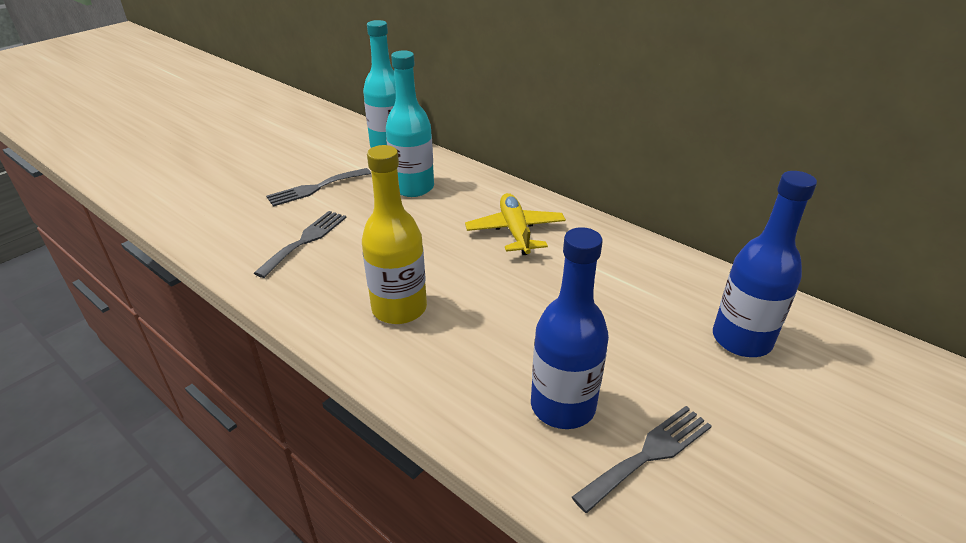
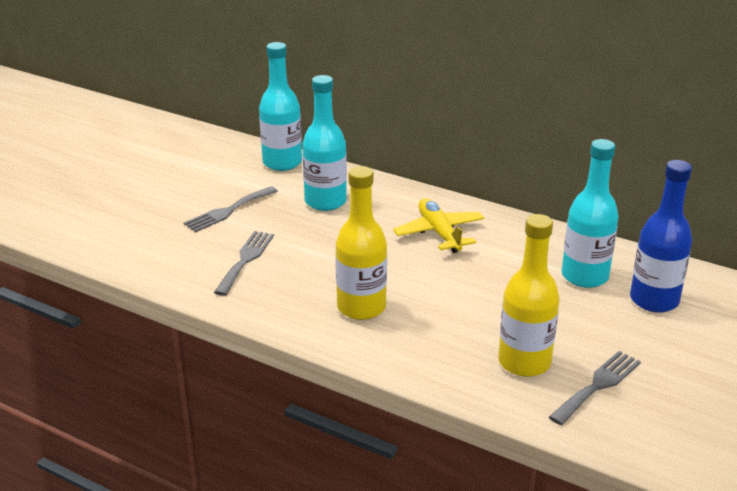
camera: 10 degrees left, 5 degrees down
(563, 406) = (524, 362): blue bottle -> yellow bottle
(663, 299) = (584, 276): none -> turquoise bottle

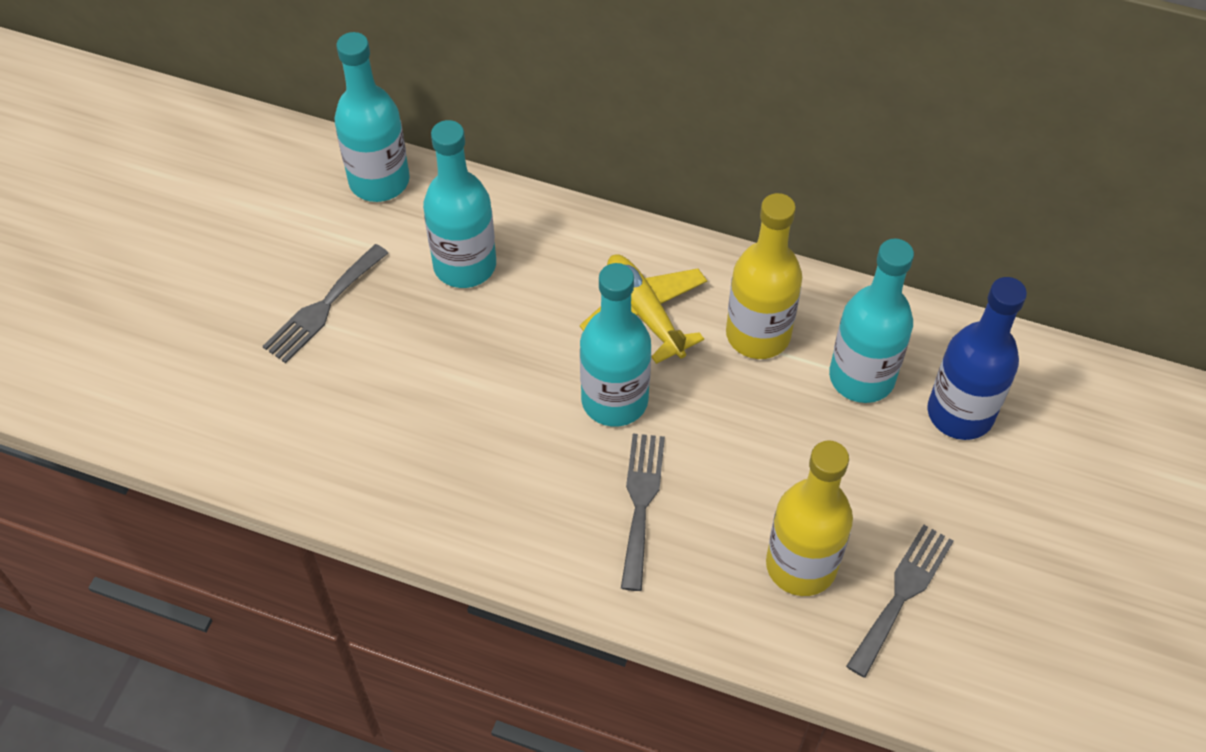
camera: 10 degrees left, 25 degrees up
(245, 260) = (375, 414): grey fork -> grey fork (641, 502)
(361, 307) = (562, 490): yellow bottle -> yellow bottle (758, 334)
(408, 270) = (614, 400): none -> turquoise bottle

